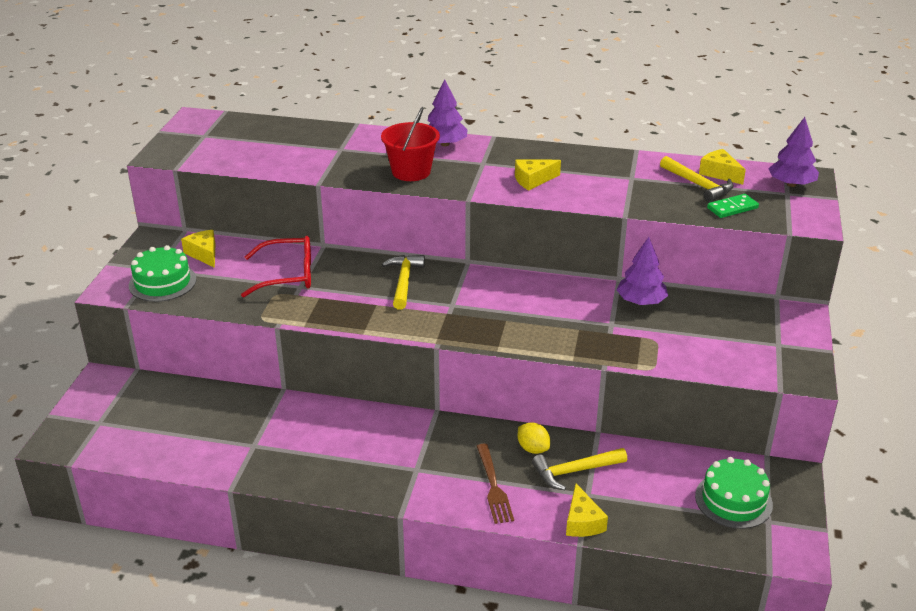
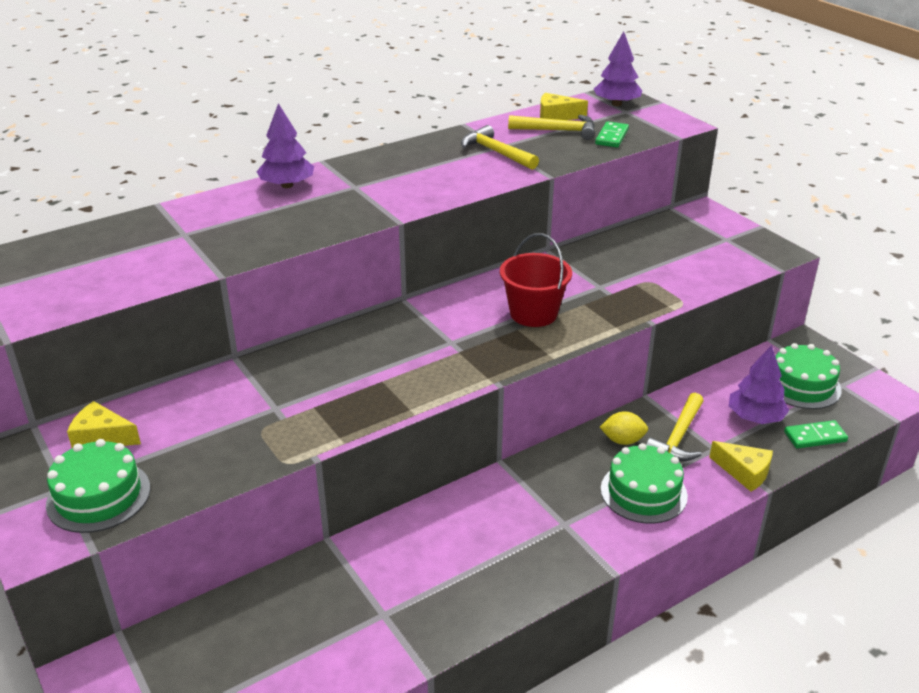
camera: 45 degrees left, 0 degrees up
(288, 275) = (243, 404): red glasses -> none
(403, 281) = (372, 346): yellow hammer -> yellow hammer (496, 152)
(411, 172) = (299, 223): red bucket -> red bucket (533, 313)
(493, 486) = (643, 492): brown fork -> green cake
(533, 180) = (425, 181): yellow cheese -> none
(641, 302) = (590, 258): purple tree -> purple tree (755, 417)
(678, 537) = (815, 437): none -> green domino

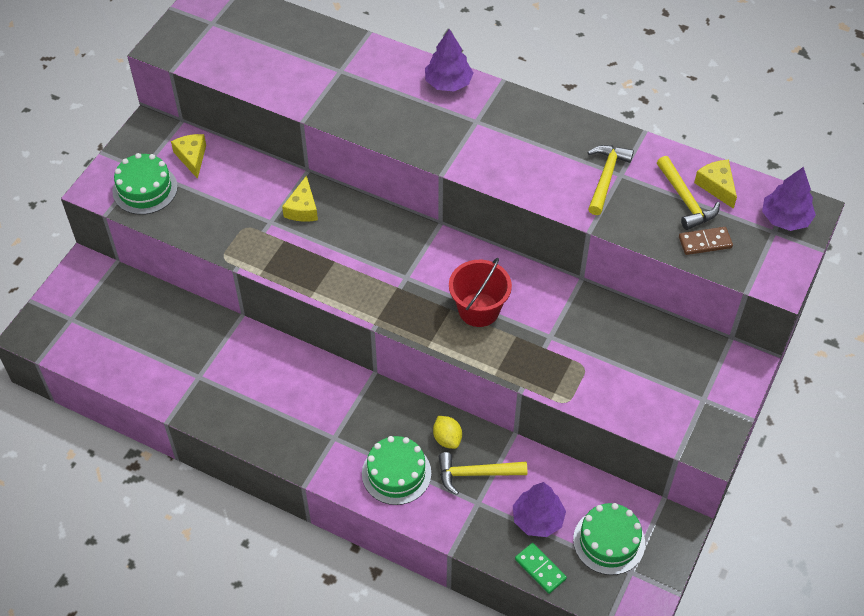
camera: 60 degrees right, 20 degrees up
(611, 137) = (705, 242): green domino -> brown domino
(744, 472) = (461, 531): yellow cheese -> yellow cheese (302, 208)

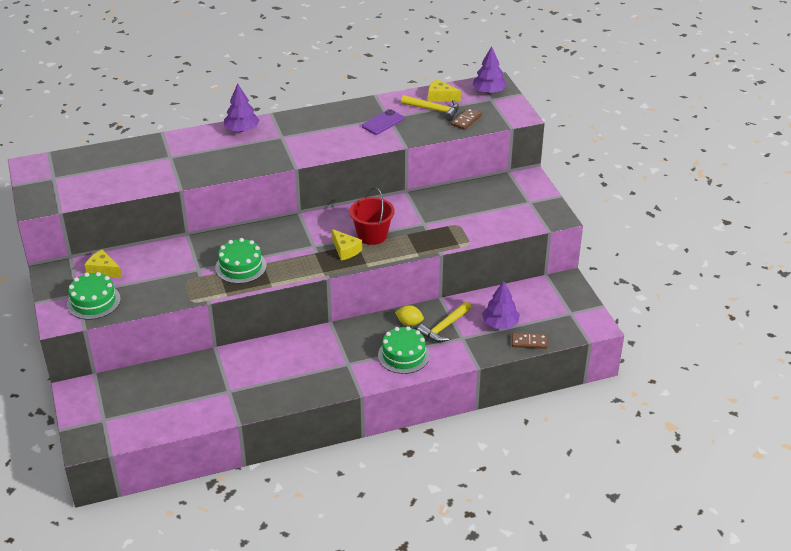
camera: 45 degrees left, 15 degrees down
(302, 208) = (209, 252): yellow cheese -> yellow cheese (345, 250)
(540, 569) = (529, 342): green domino -> brown domino
(606, 177) = (383, 122): yellow hammer -> purple phone
(609, 541) = (545, 308): green cake -> green cake (241, 267)

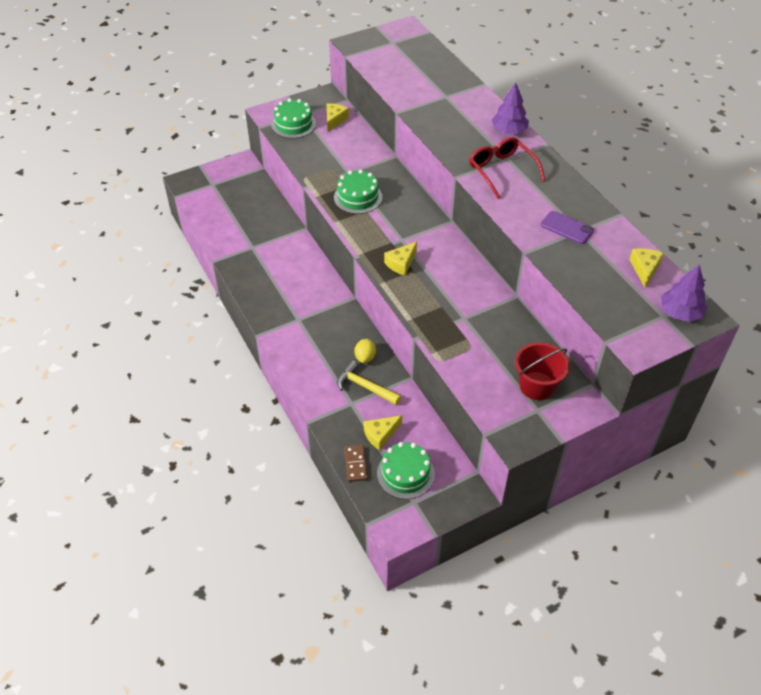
camera: 80 degrees right, 10 degrees up
(297, 142) = (501, 171): none -> red glasses
(372, 235) = (431, 279): red bucket -> red bucket (537, 386)
(403, 355) = (317, 359): green cake -> green cake (405, 473)
(434, 110) = (613, 267): yellow hammer -> none
(466, 120) = (603, 298): brown domino -> none
(500, 324) = (380, 435): purple tree -> yellow cheese

